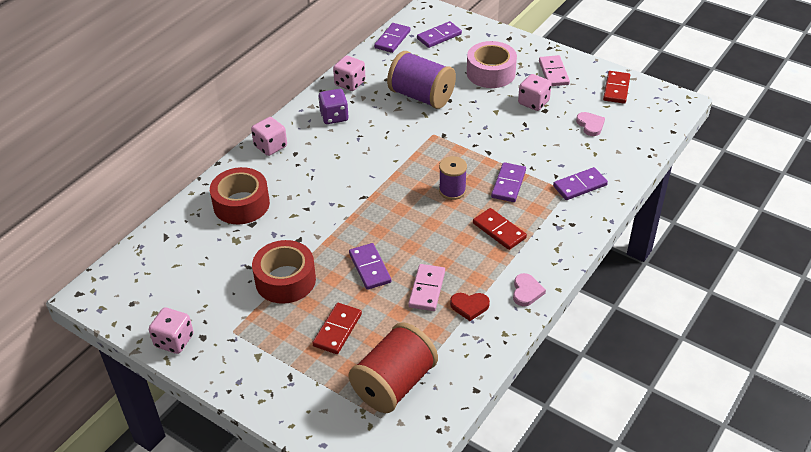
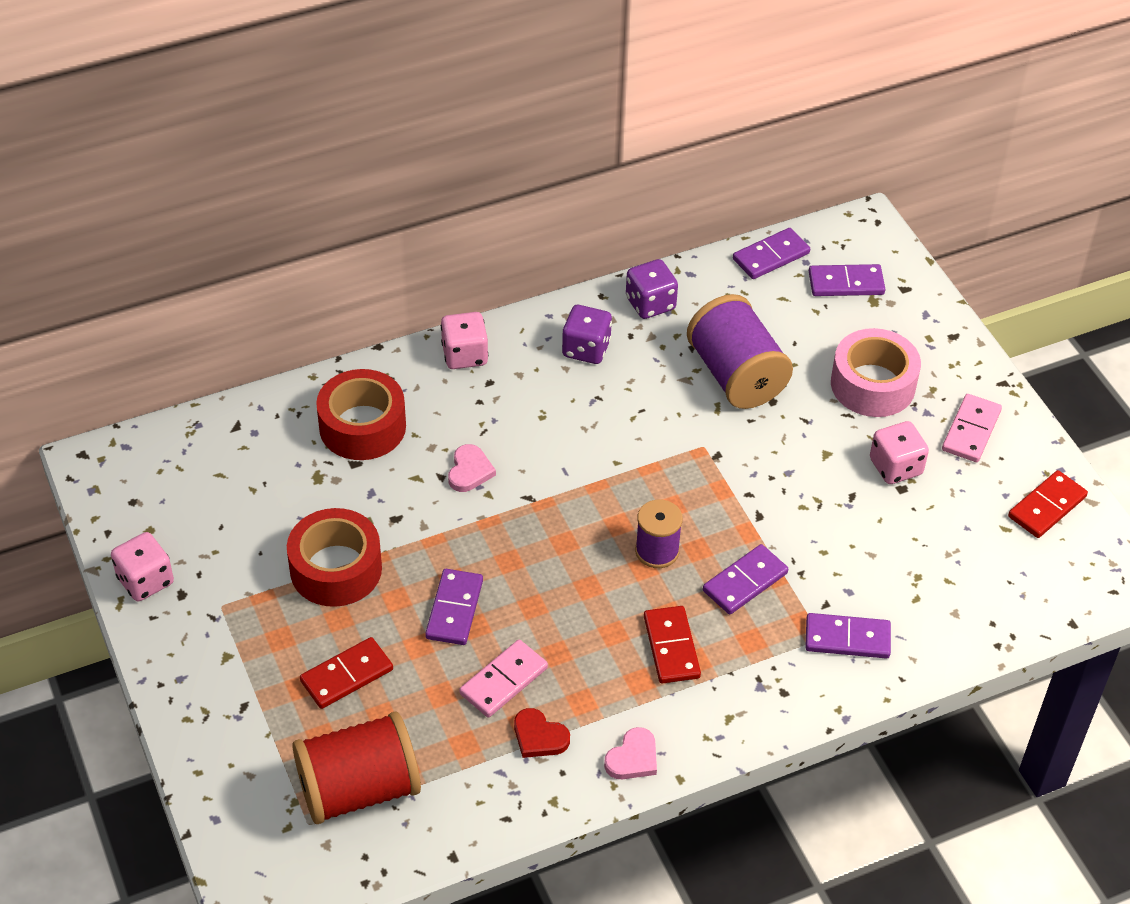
camera: 30 degrees right, 5 degrees up
(350, 83) = (650, 303): pink dice -> purple dice
(590, 125) = (950, 548): pink heart -> pink heart (469, 471)

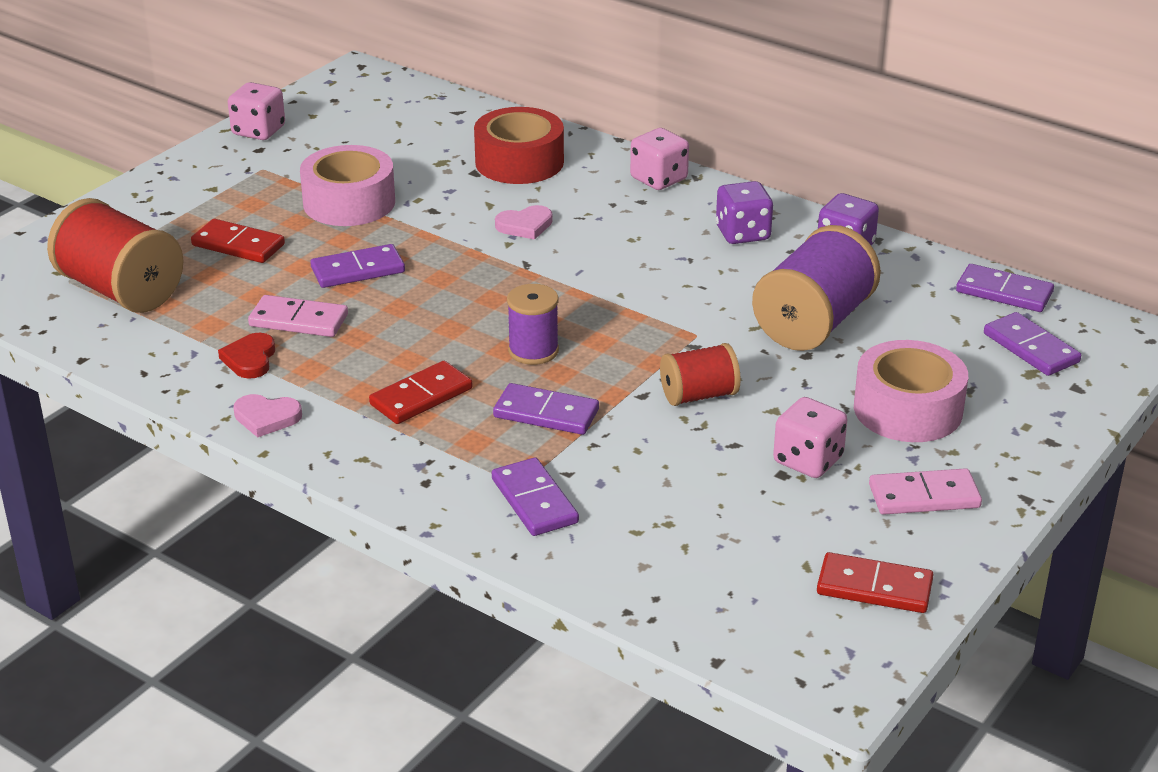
camera: 60 degrees right, 15 degrees down
(336, 569) = (349, 202): red tape -> pink tape
(781, 485) = (698, 395): none -> red spool

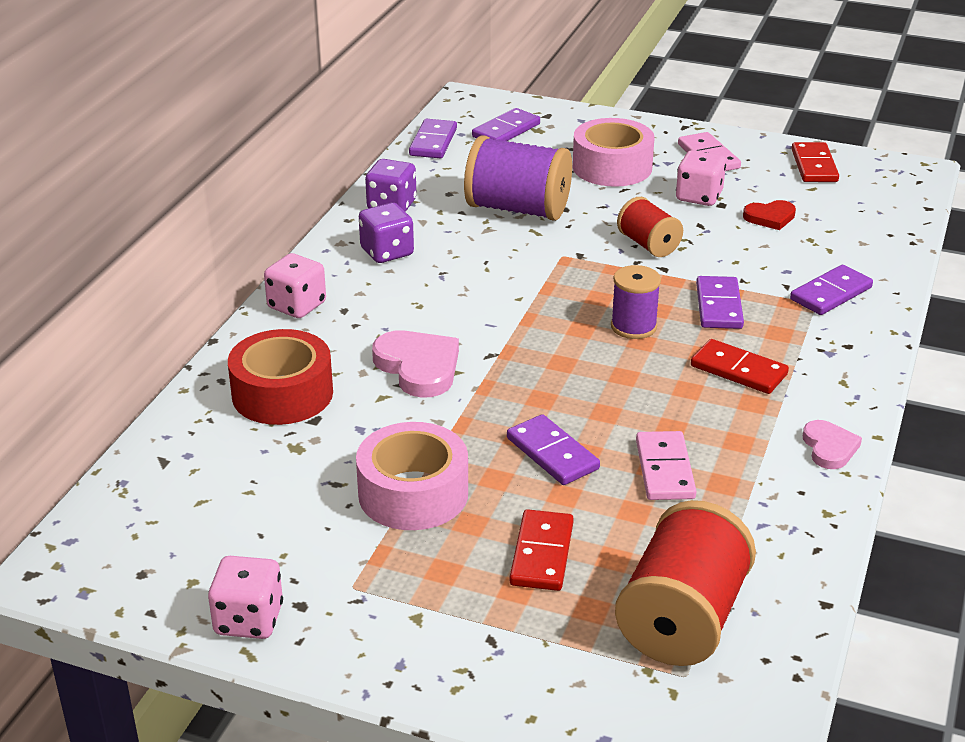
camera: 105 degrees left, 0 degrees up
(250, 359) = (748, 483): red heart -> red heart (770, 217)
(525, 225) = (418, 367): pink heart -> pink heart, size x1.64

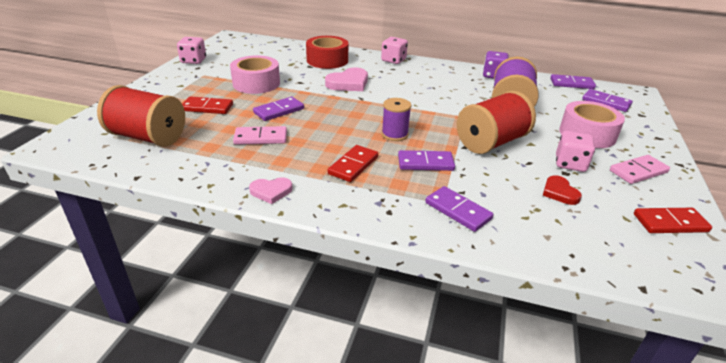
camera: 85 degrees right, 0 degrees up
(387, 252) = (447, 75): purple dice -> none
(648, 245) = (491, 142): red spool -> red spool, size x1.74

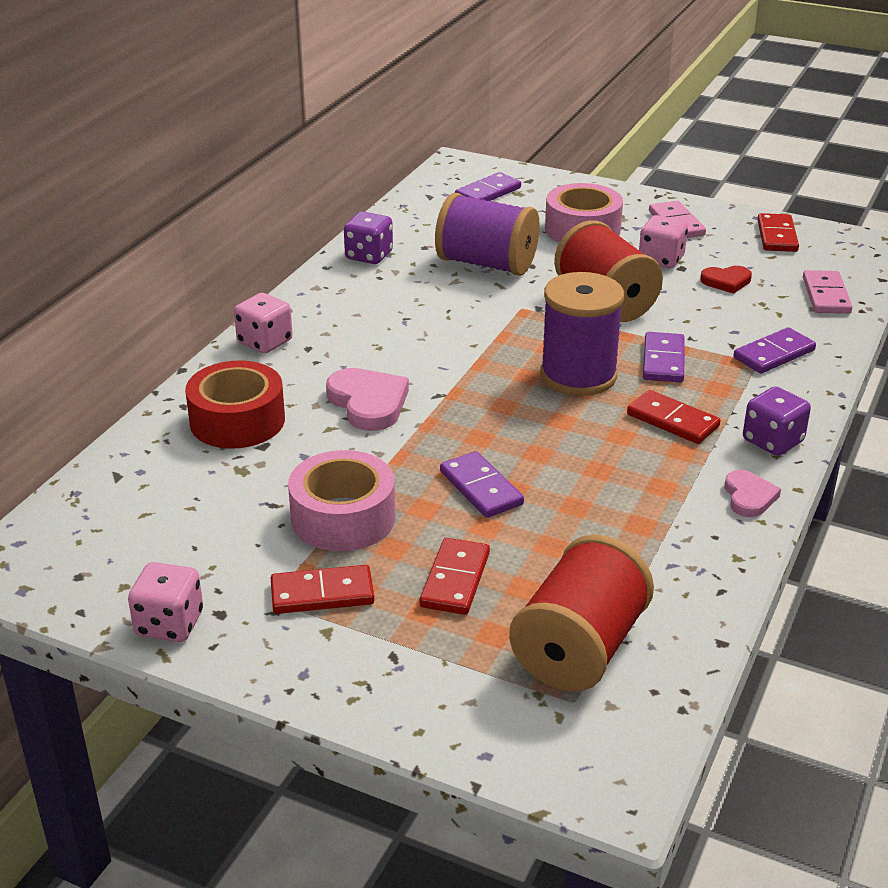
camera: 80 degrees left, 0 degrees up
(204, 83) = (322, 593): none -> red domino
(261, 138) = (586, 508): pink domino -> pink domino (826, 295)
(337, 204) = (772, 441): none -> purple dice
(394, 134) = (578, 376): purple spool -> purple spool, size x1.74
(571, 84) = (417, 200): purple domino -> none

